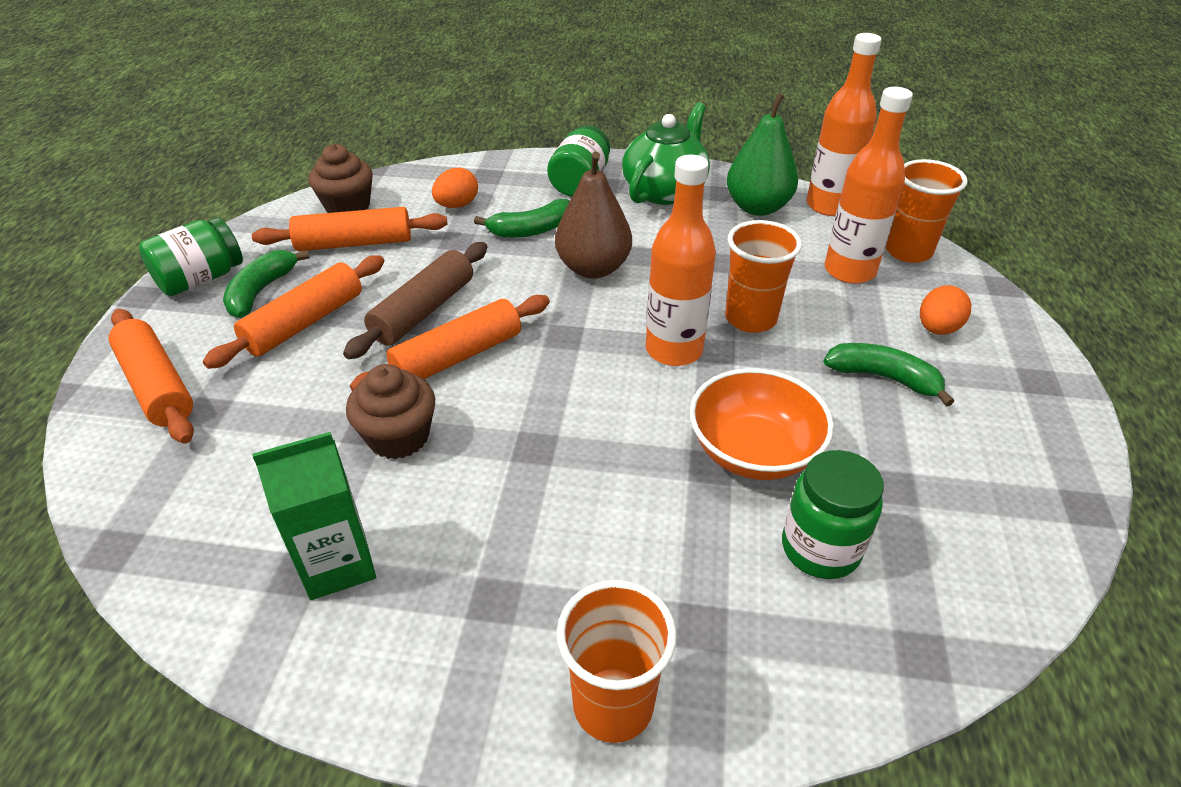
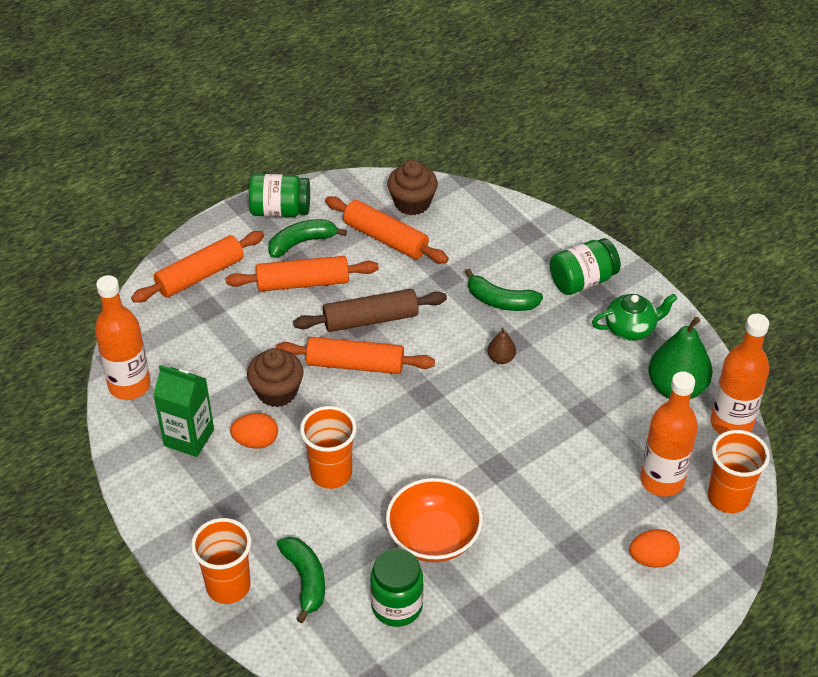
camera: 45 degrees right, 5 degrees up
(157, 386) = (200, 275): orange rolling pin -> orange rolling pin turned 45 degrees clockwise
(457, 205) = (478, 247): orange egg -> orange egg (256, 441)
(593, 268) = (501, 358): brown pear -> brown pear, size x0.46
(664, 191) = (631, 328): green teapot -> green teapot, size x0.66
(674, 350) = (473, 449): orange bottle -> orange bottle (129, 385)
(750, 318) = (547, 463): orange cup -> orange cup (331, 473)
(883, 378) = (567, 558): green banana -> green banana (305, 580)

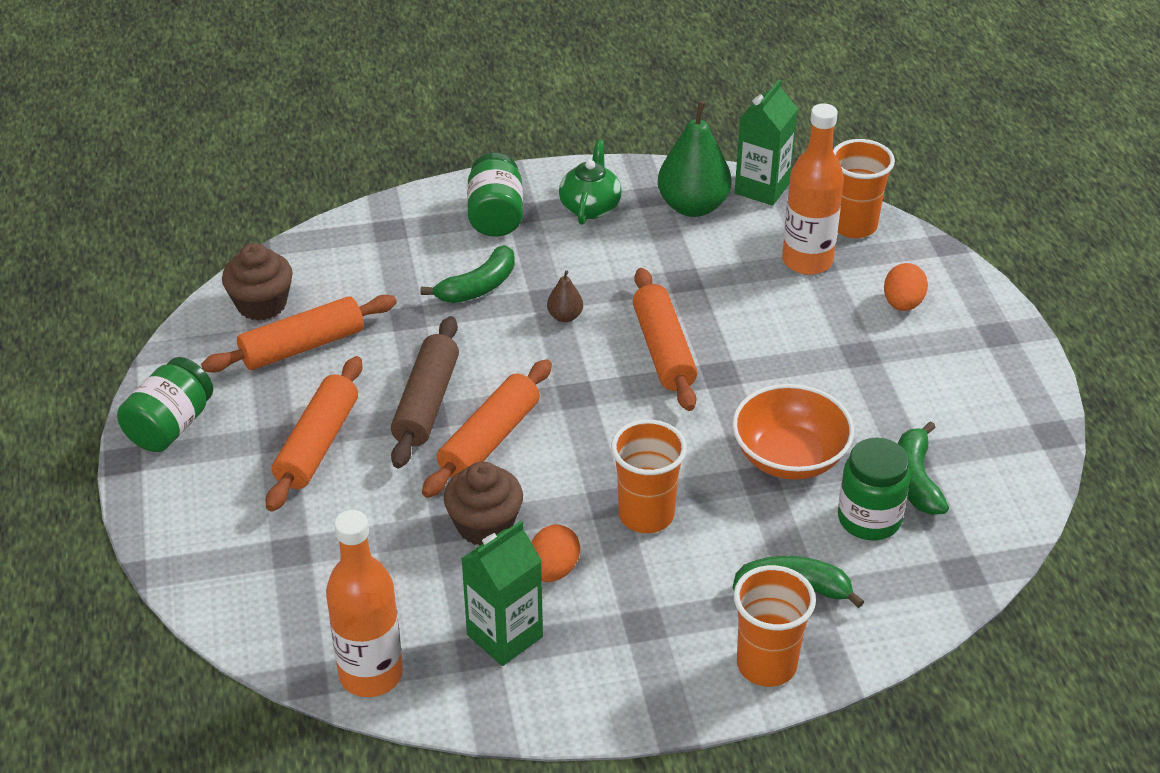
camera: 65 degrees left, 5 degrees down
(200, 275) = (223, 541): orange rolling pin -> orange rolling pin (663, 350)
(302, 242) = (246, 423): green banana -> green banana (915, 479)
(731, 423) = (762, 188): orange bottle -> green carton

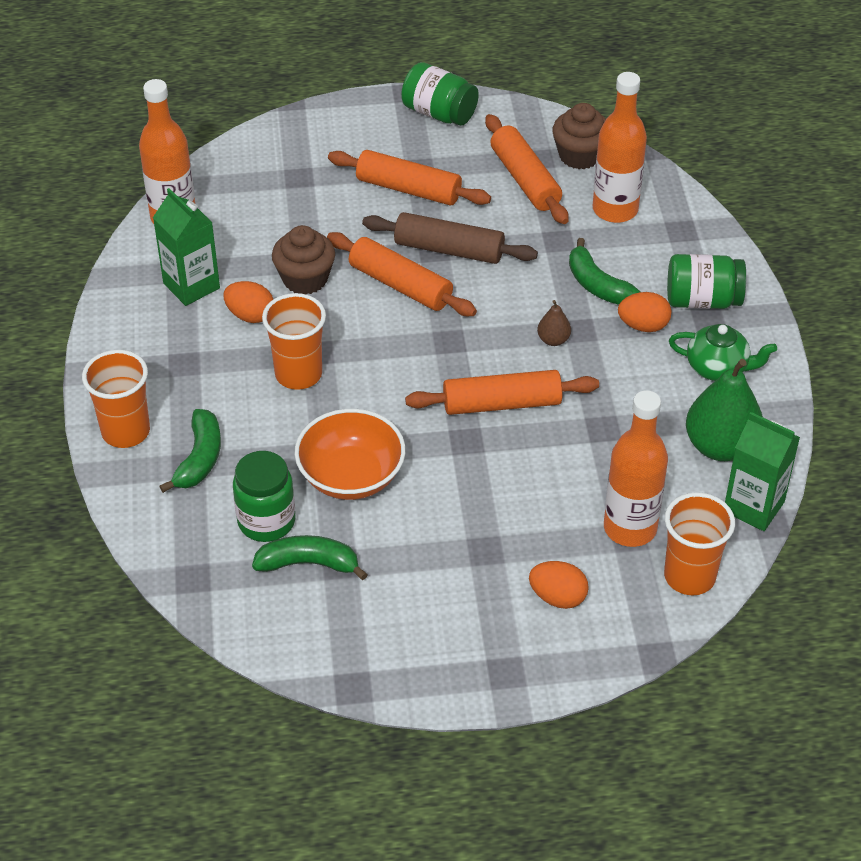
camera: 95 degrees right, 5 degrees up
(356, 276) = (615, 210): none -> orange bottle
(537, 254) = (643, 326): none -> orange egg

